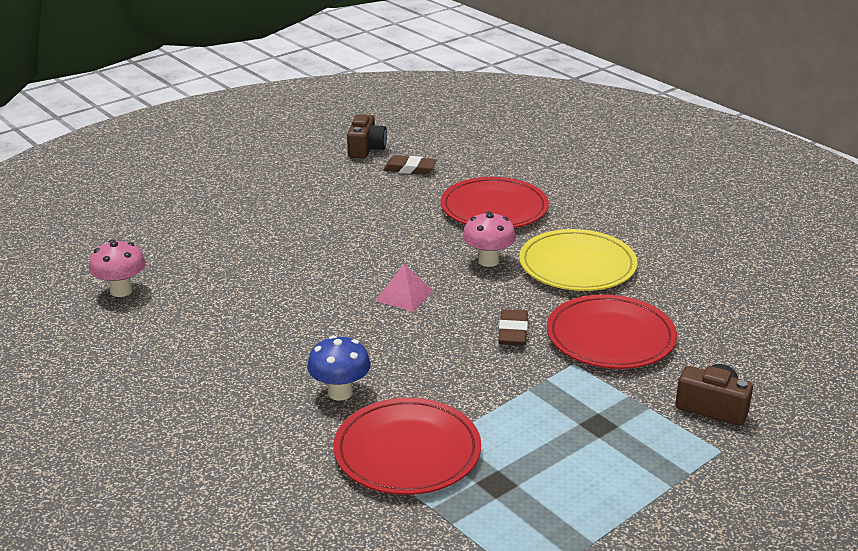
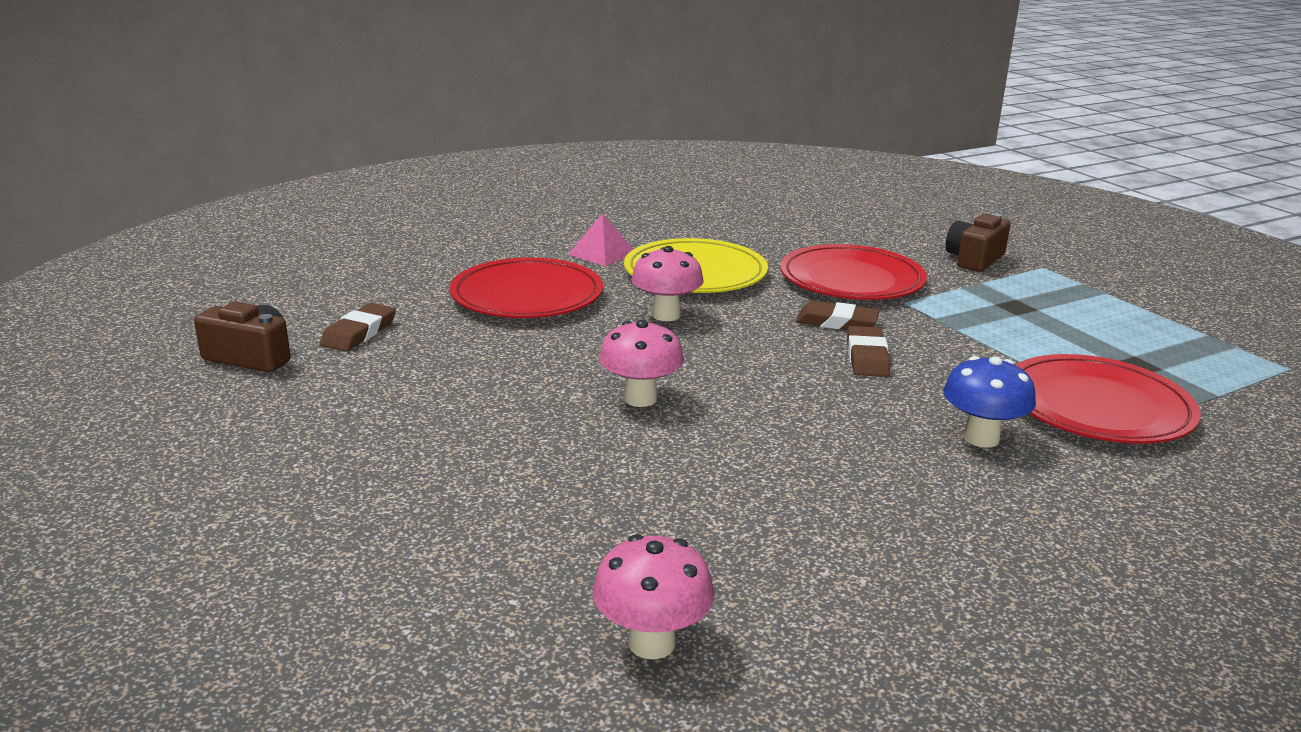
camera: 80 degrees left, 5 degrees down
(356, 264) = (640, 398): none -> pink mushroom
(404, 295) = (739, 374): pink pyramid -> pink pyramid (602, 253)
(453, 346) = (867, 357): none -> brown eraser

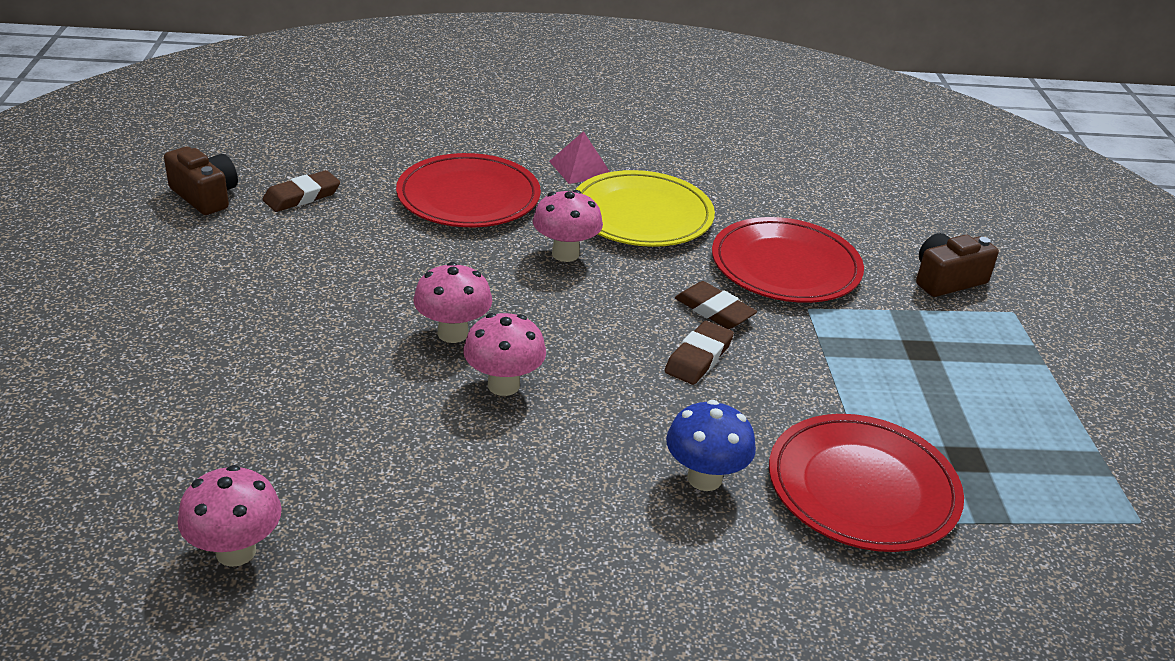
camera: 25 degrees right, 10 degrees up
(735, 423) = (503, 385): none -> pink mushroom

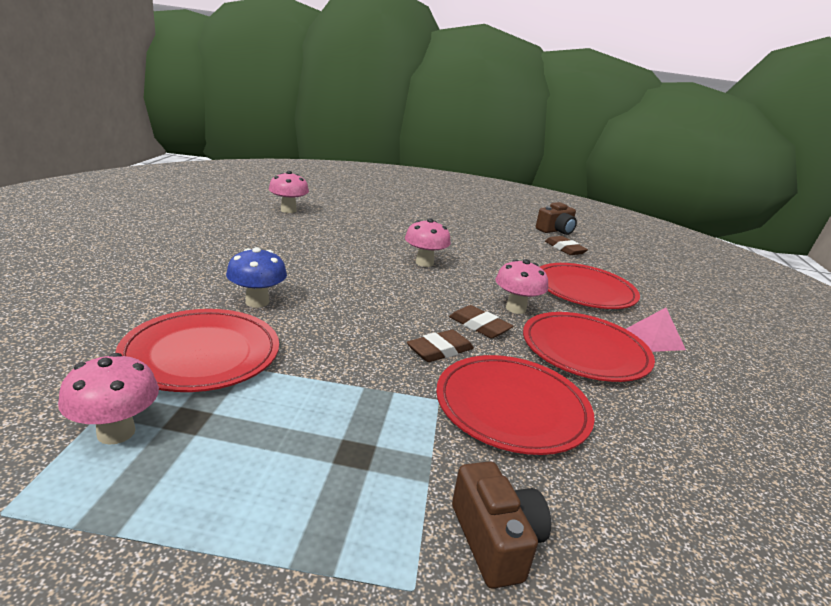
camera: 100 degrees right, 10 degrees down
(503, 385) = (372, 267): pink mushroom -> pink mushroom (116, 432)
(641, 215) = (585, 351): yellow plate -> red plate
(698, 357) = (380, 329): brown eraser -> brown eraser (479, 326)

